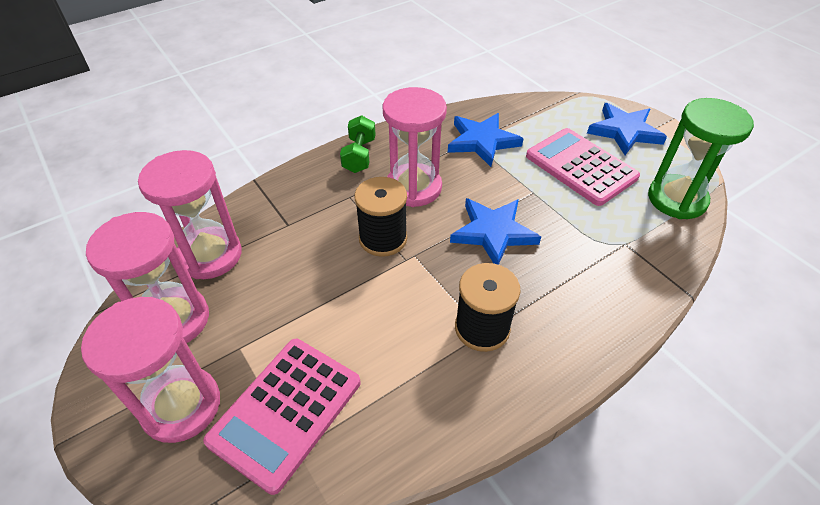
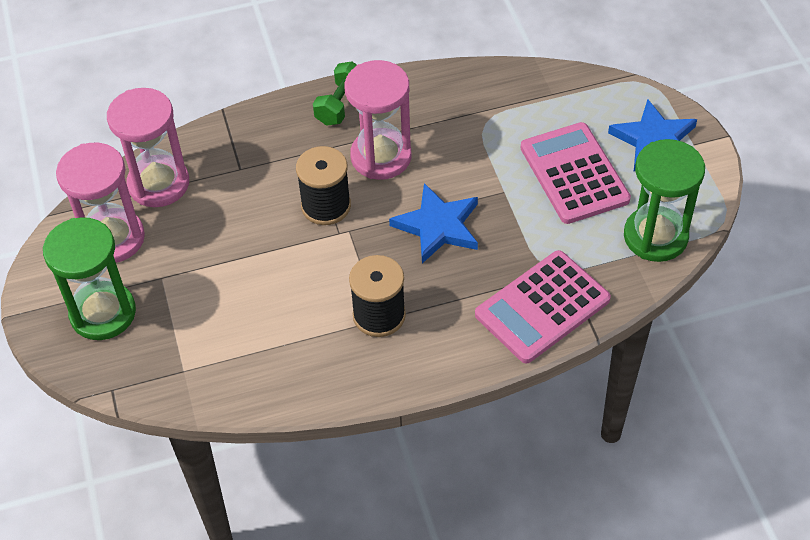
camera: 20 degrees right, 5 degrees up
(181, 406) = (103, 313): pink hourglass -> green hourglass
(286, 411) = (184, 340): pink calculator -> pink calculator (542, 307)
(482, 141) = (482, 117): blue star -> none

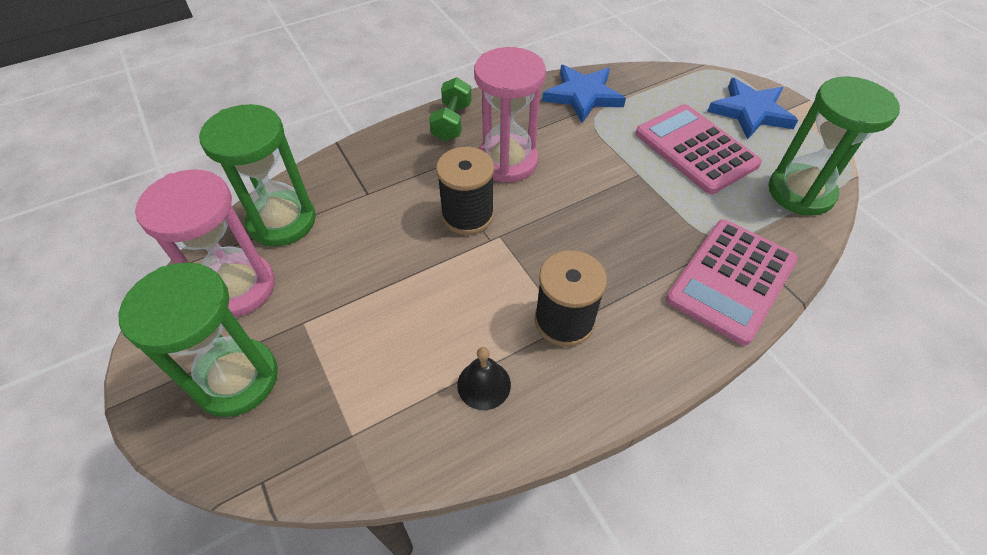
camera: 15 degrees left, 0 degrees up
(158, 184) = (282, 221): pink hourglass -> green hourglass
(295, 353) = (484, 384): none -> black bell
(438, 226) = (589, 216): blue star -> blue star (583, 96)

